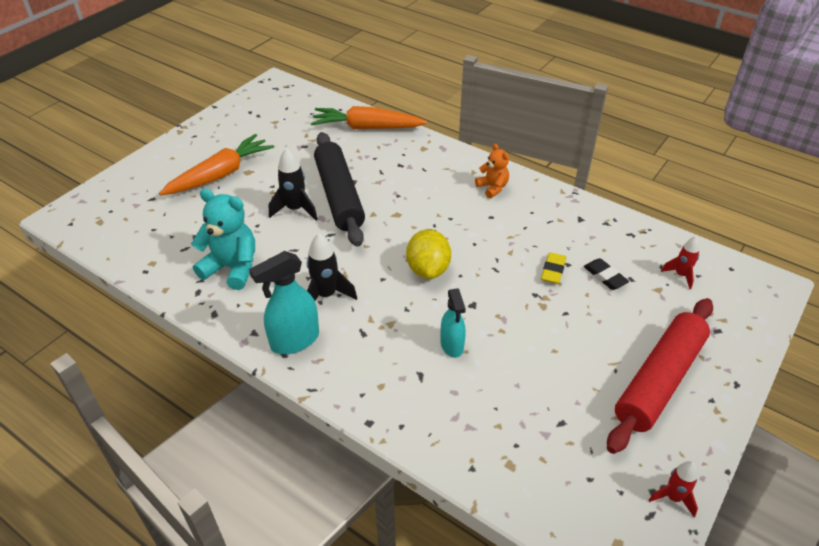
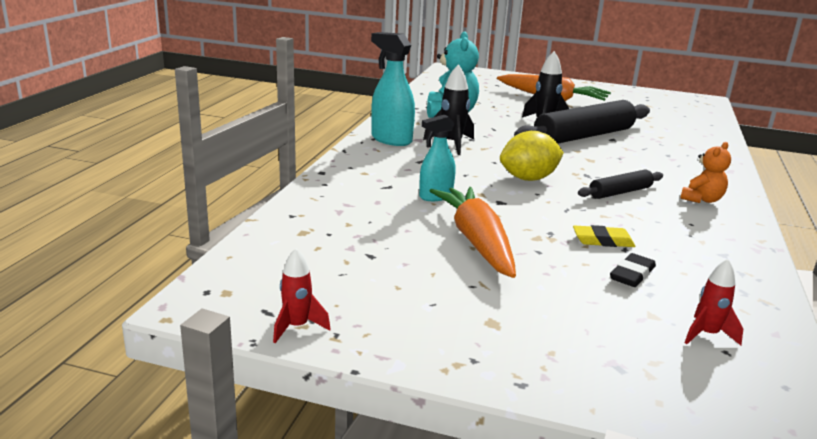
camera: 70 degrees right, 20 degrees down
(366, 128) = (702, 136): orange carrot -> orange carrot (476, 241)
(469, 225) = (620, 192): none -> black rolling pin
(659, 380) = (478, 317): red rolling pin -> none

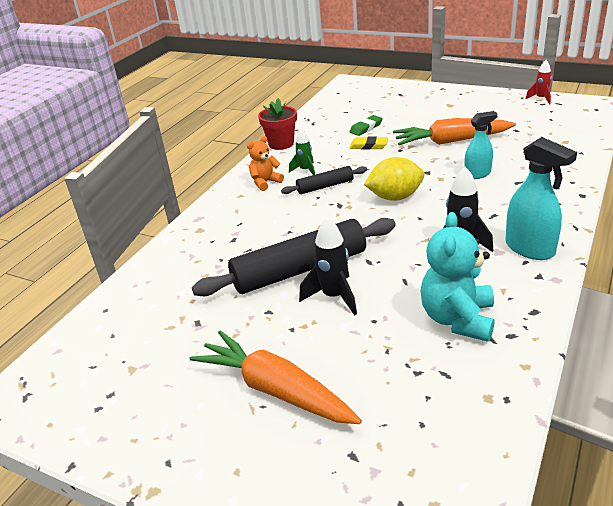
camera: 165 degrees left, 10 degrees up
(476, 241) = (451, 141): orange carrot -> orange carrot turned 90 degrees clockwise
(632, 274) = (366, 128): black eraser -> green eraser
(665, 211) = (305, 170): none -> green rocket
(707, 335) = (352, 105): red rocket -> none
(750, 252) = (281, 144): none -> red flower pot

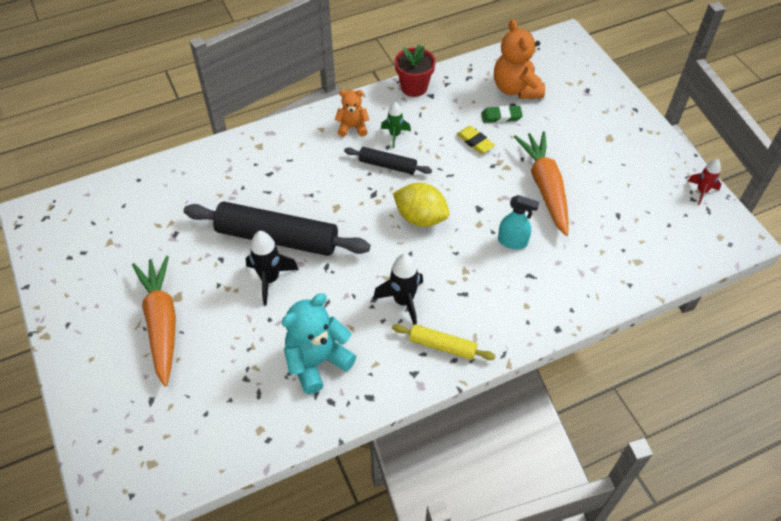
camera: 35 degrees right, 20 degrees up
(354, 113) = (516, 88): none -> orange teddy bear
(451, 141) = (545, 187): orange carrot -> orange carrot turned 45 degrees clockwise
(530, 249) = (442, 346): turquoise spray bottle -> yellow rolling pin

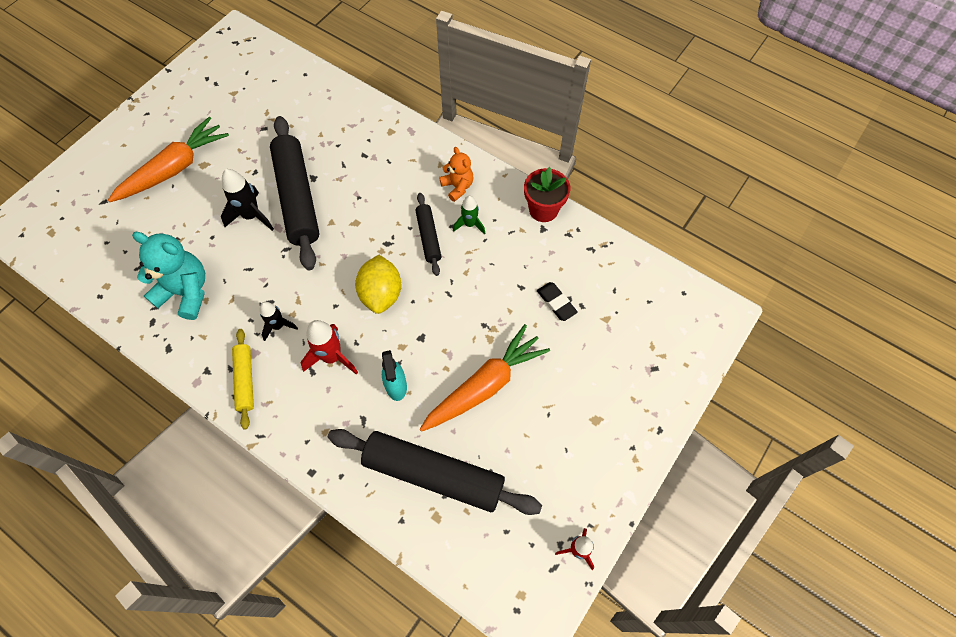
camera: 60 degrees right, 10 degrees up
(403, 301) = (278, 326): black rocket -> black rocket, size x0.65
(459, 274) = (332, 357): none -> red rocket
(475, 142) = (505, 295): yellow eraser -> none
(501, 116) = (556, 303): green eraser -> black eraser
(516, 88) = (606, 298): orange teddy bear -> none
(602, 249) = (433, 475): none -> black rolling pin

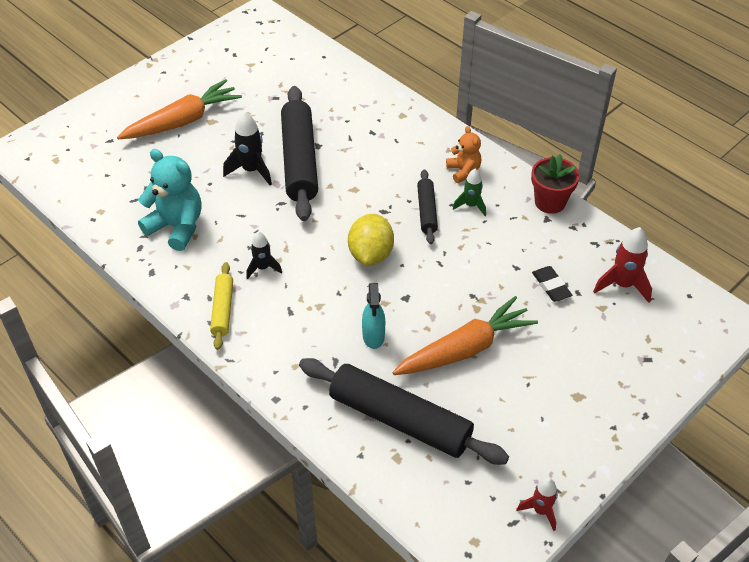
camera: 10 degrees right, 15 degrees down
(332, 357) = (312, 302): red rocket -> red rocket (622, 285)

